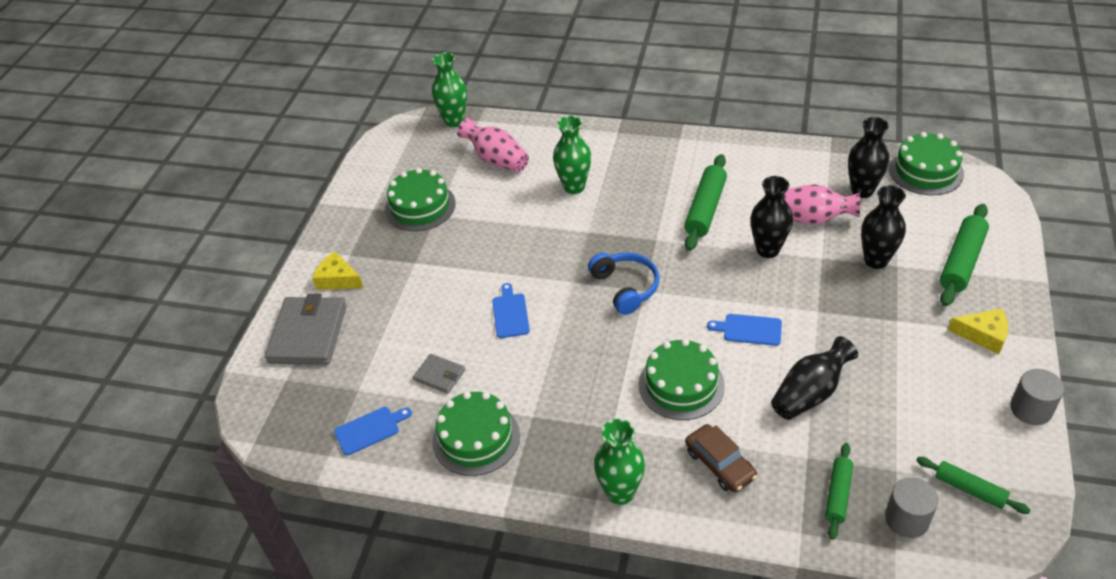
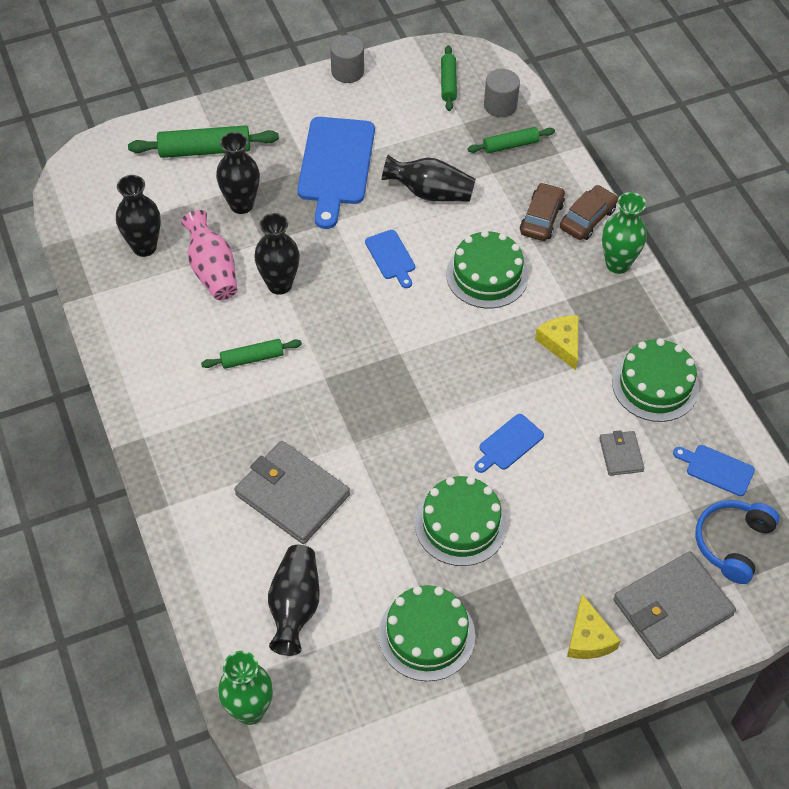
camera: 130 degrees left, 10 degrees up
(496, 159) = (294, 606): pink vase -> black vase
(574, 187) = (292, 495): green vase -> grey wallet
(625, 287) = (407, 369): blue headphones -> blue headphones (732, 543)
(693, 502) = (587, 219): none -> brown car
(705, 209) = (252, 358): green rolling pin -> green rolling pin, size x0.62
(889, 341) = (335, 165): none -> blue cutting board
(926, 171) = (83, 210): green cake -> green cake (461, 524)
(983, 335) = (287, 115): yellow cheese -> yellow cheese (561, 343)

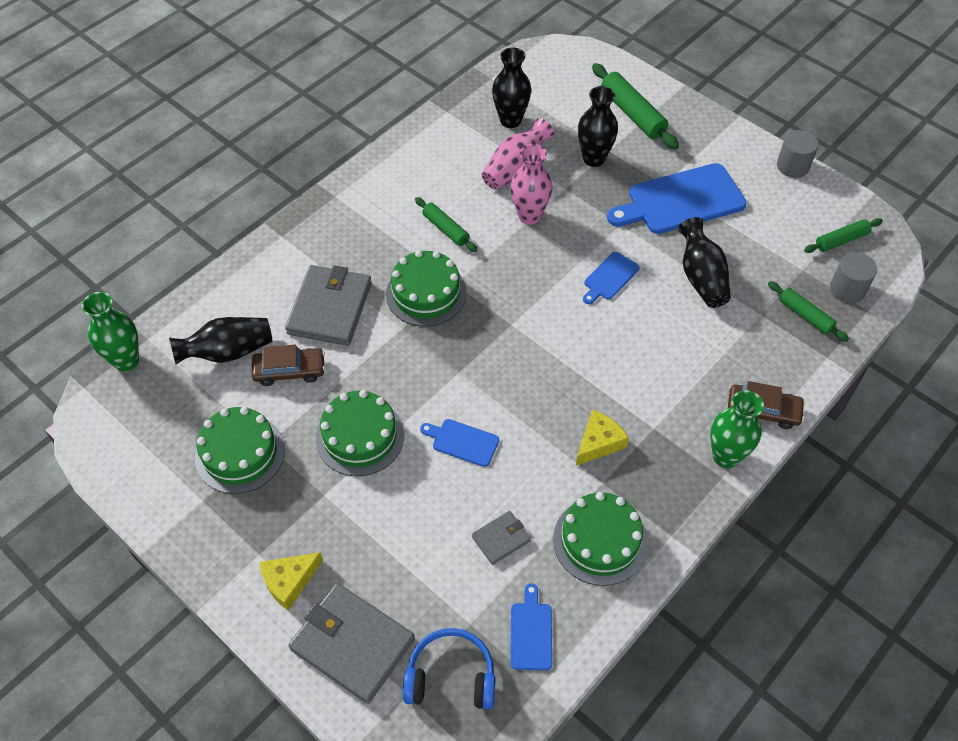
camera: 65 degrees right, 0 degrees up
(279, 284) = (529, 216): black vase -> pink vase
(487, 275) = (638, 355): green cake -> green cake (426, 293)
(541, 218) = (735, 373): brown car -> brown car (289, 371)

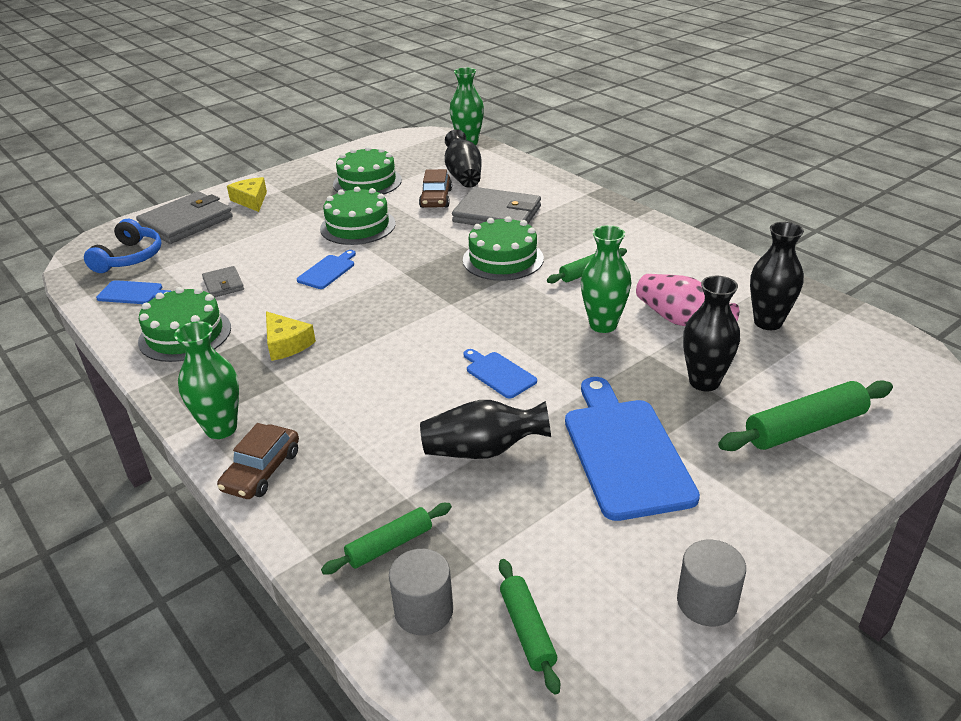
camera: 100 degrees right, 20 degrees down
(529, 216) = (603, 325): pink vase -> green vase

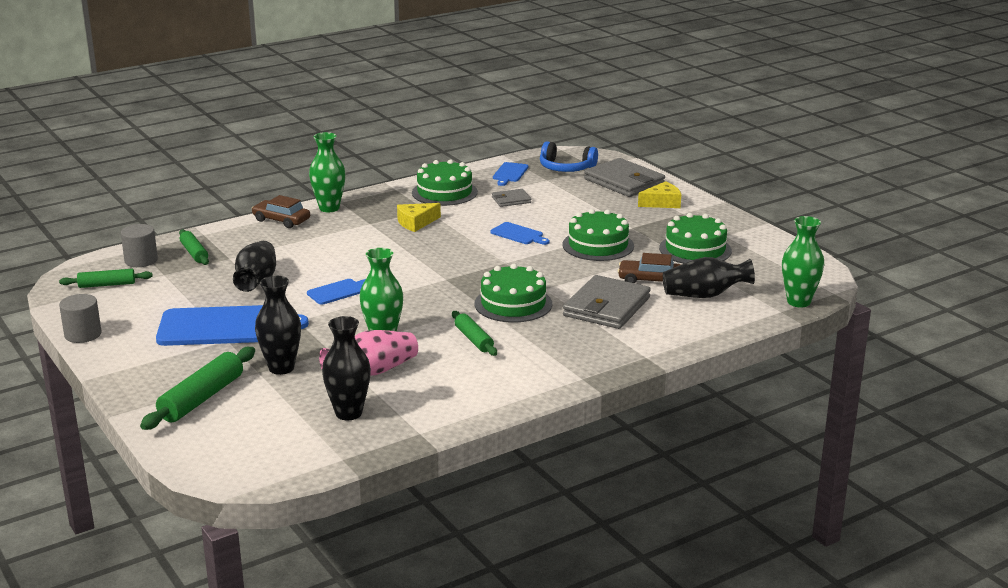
camera: 95 degrees right, 10 degrees down
(804, 428) = (202, 398): green rolling pin -> green rolling pin turned 45 degrees clockwise

